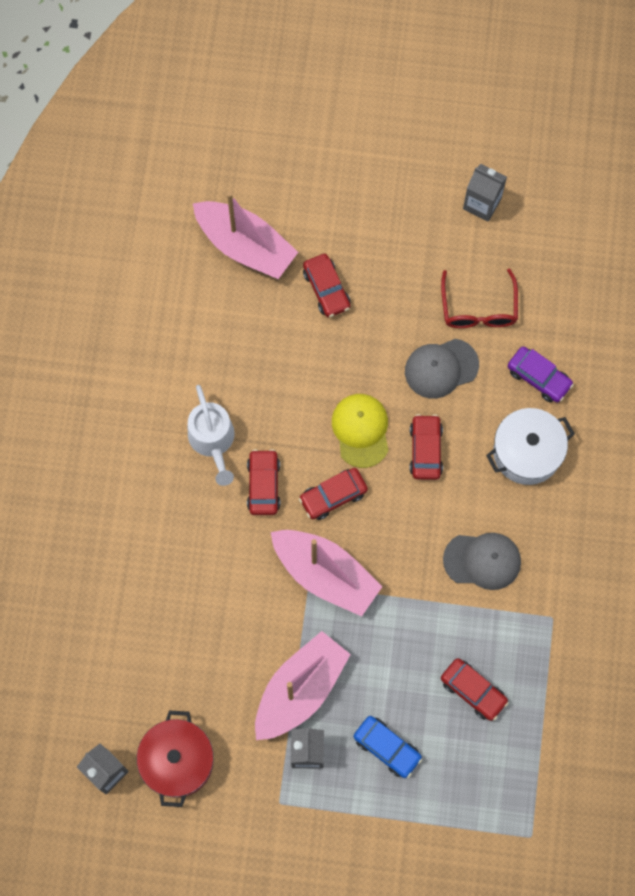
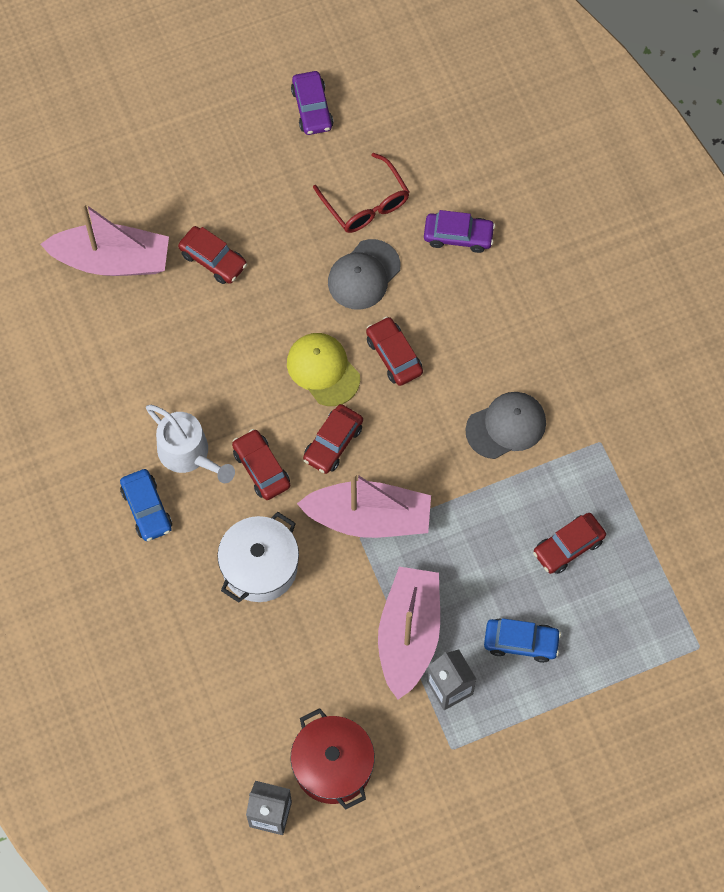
camera: 30 degrees left, 5 degrees down
(154, 467) = (147, 509): none -> blue car
(473, 691) = (568, 547): red car -> red car turned 135 degrees clockwise
(482, 203) = (312, 108): grey carton -> purple car
(527, 452) = (488, 308): white pot -> white pot (260, 566)

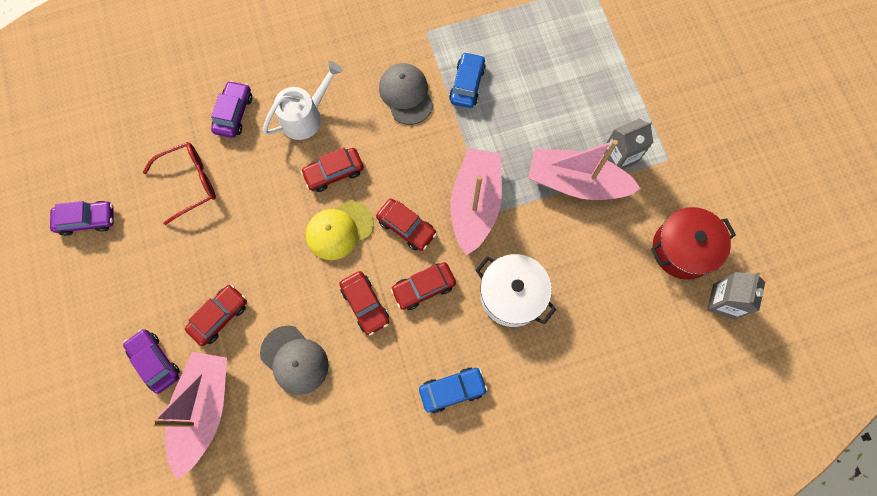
camera: 85 degrees left, 5 degrees up
(160, 205) = (155, 362): none -> purple car
(188, 454) = (404, 349): white watering can -> white watering can (306, 116)
(364, 275) = (256, 190): grey cap -> grey cap (294, 360)
(521, 642) = (584, 102): blue car -> blue car (467, 84)
(568, 547) = (509, 61): red car -> red car (365, 304)

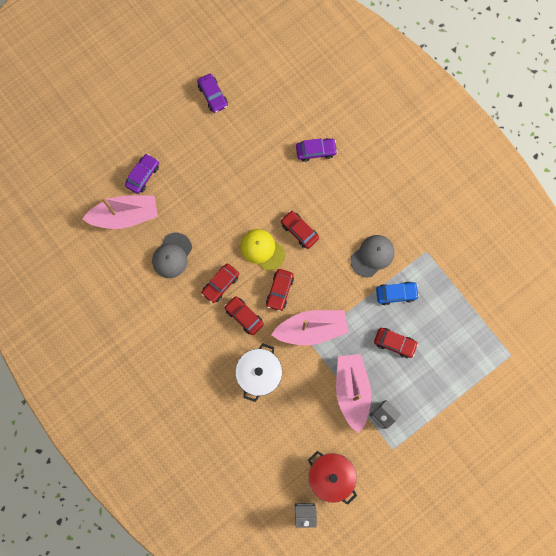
camera: 70 degrees right, 5 degrees up
(189, 183) = (259, 145): red glasses -> none
(219, 316) = (182, 200): red car -> red car (394, 343)
(306, 116) = (331, 197): white watering can -> none
(452, 390) = (187, 357): blue car -> none

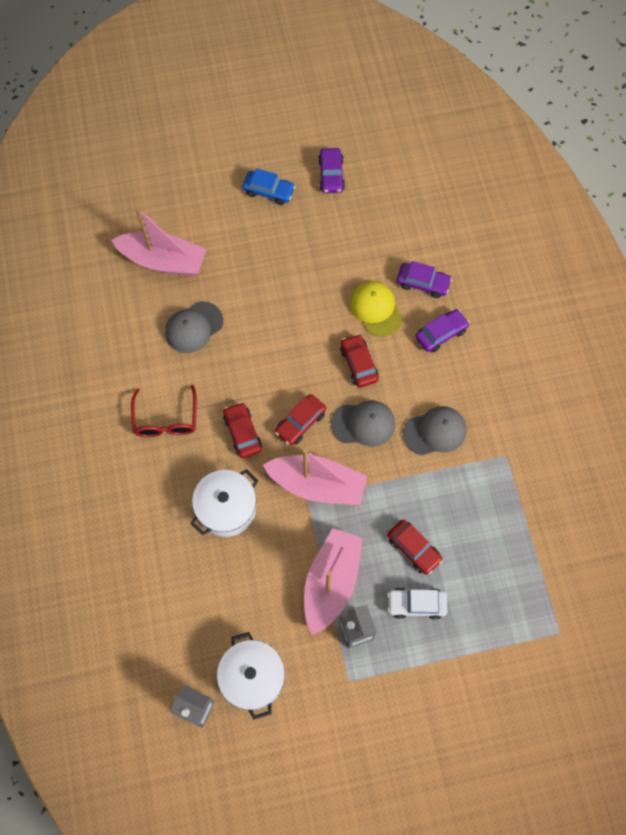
camera: 25 degrees right, 10 degrees down
(143, 175) = (206, 227): purple car -> purple car (441, 334)
(187, 331) = (166, 419): none -> red glasses
(220, 284) = (233, 384): red car -> none
(262, 249) = (303, 366): yellow cap -> yellow cap (376, 309)
(322, 272) = (363, 424): none -> grey cap
(331, 476) = (252, 678): red pot -> white pot
(396, 294) = (444, 489): blue car -> blue car (269, 191)
(413, 379) = (416, 604): none -> white car

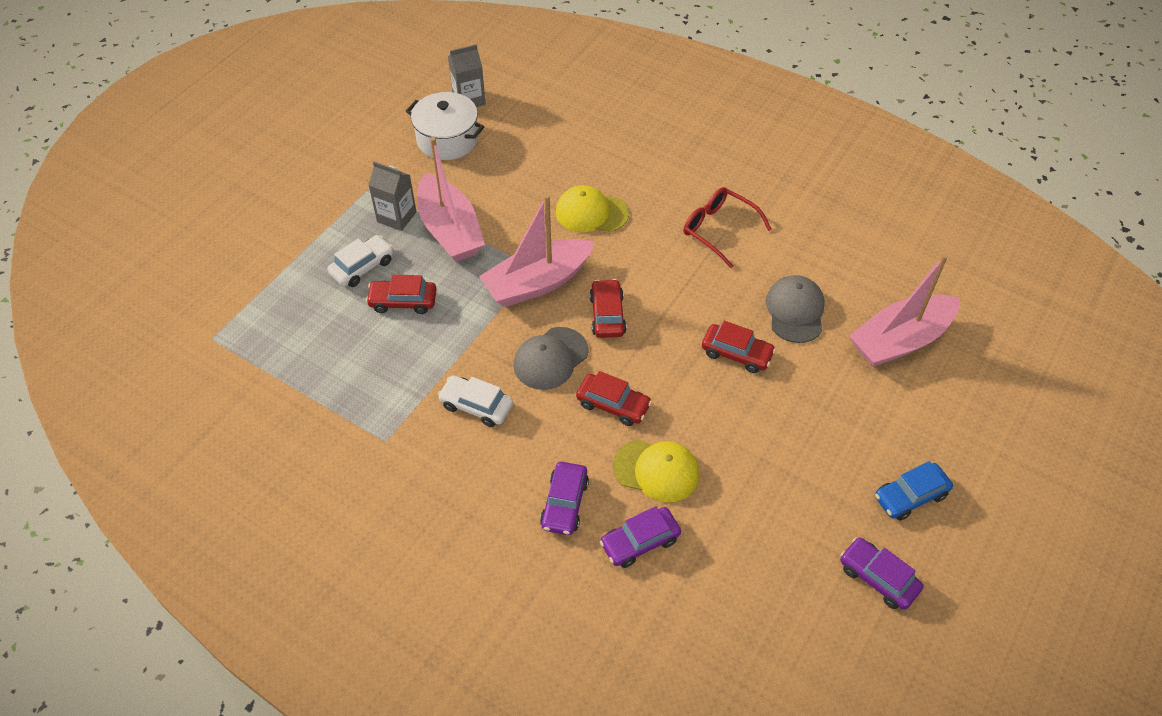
camera: 135 degrees right, 15 degrees down
(226, 508) = (591, 213): white pot -> yellow cap
(242, 433) = (646, 269): red car -> red car (736, 353)
(435, 431) = (476, 406): grey cap -> white car

